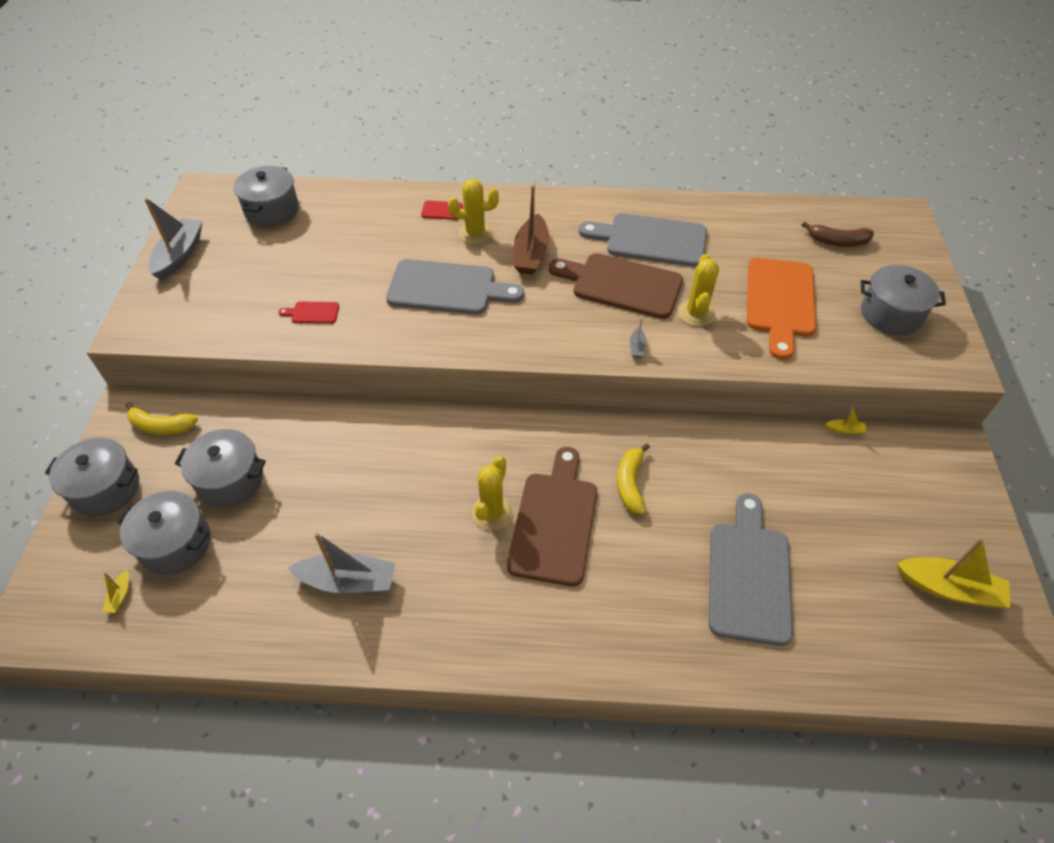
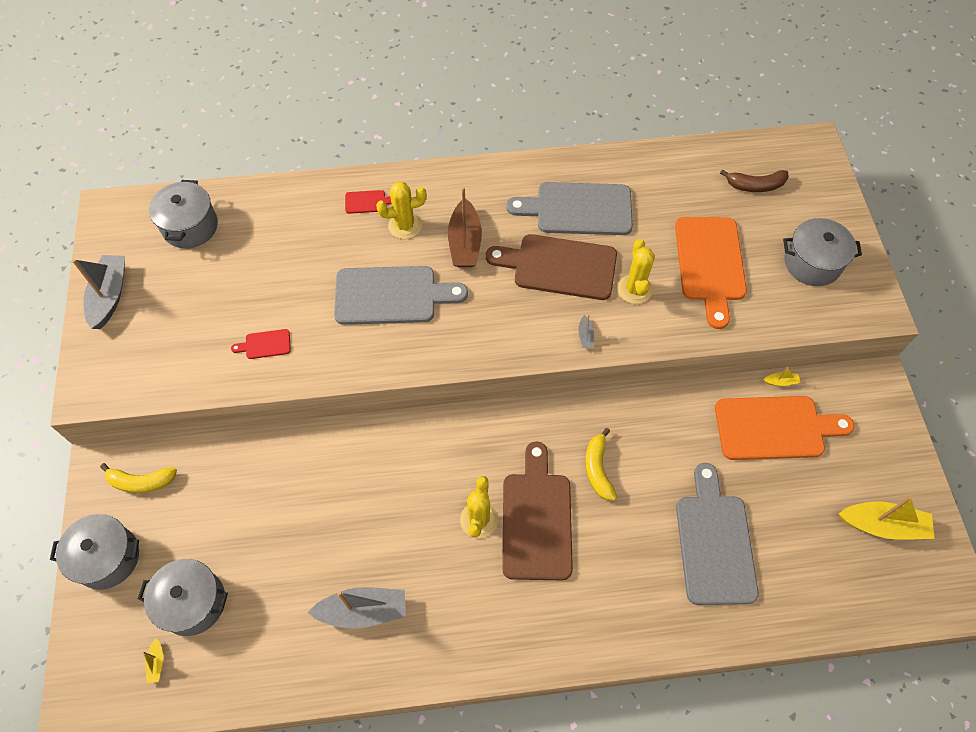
camera: 10 degrees left, 10 degrees up
(230, 480) = (226, 528): grey pot -> none
(833, 473) = (775, 428): none -> orange cutting board

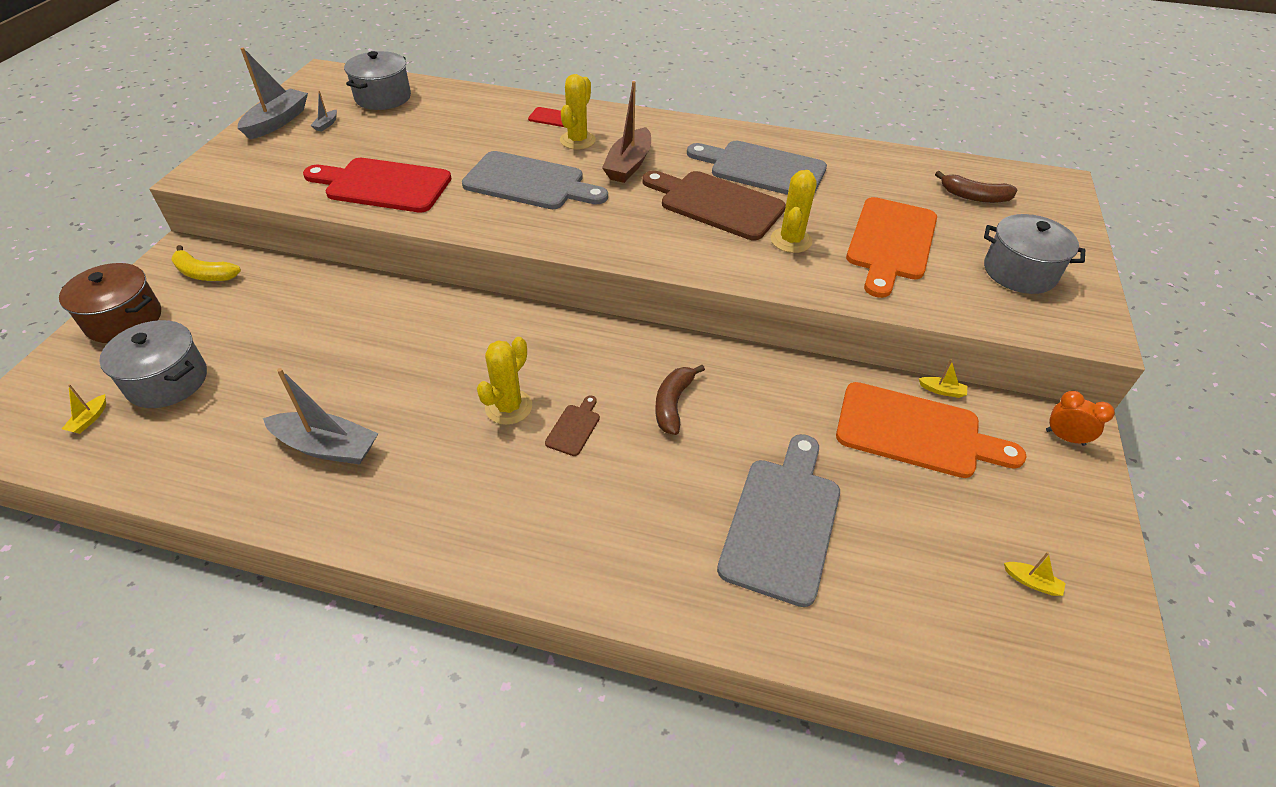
camera: 20 degrees right, 15 degrees down
(108, 558) = (124, 320): grey pot -> brown pot
(265, 344) = (383, 185): red cutting board -> red cutting board, size x2.33
(405, 225) = (577, 140): yellow cactus -> yellow cactus turned 75 degrees counterclockwise
(537, 519) = (574, 428): brown cutting board -> brown cutting board, size x0.43
(585, 336) = (713, 262): grey boat -> grey boat (326, 124)
(597, 469) = (673, 404): yellow banana -> brown banana
(873, 394) = (1065, 437): none -> orange clock
(882, 525) = (1032, 582): yellow boat -> yellow boat, size x0.43

